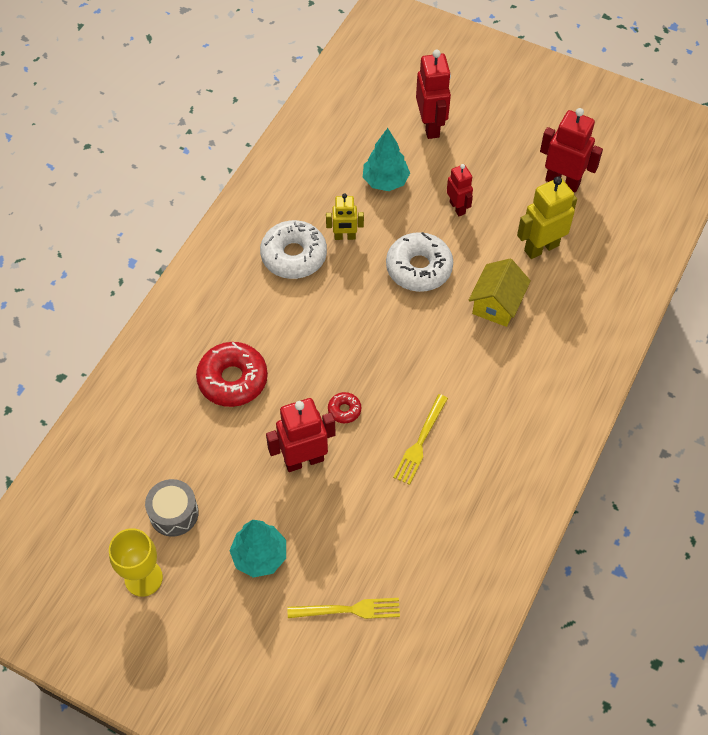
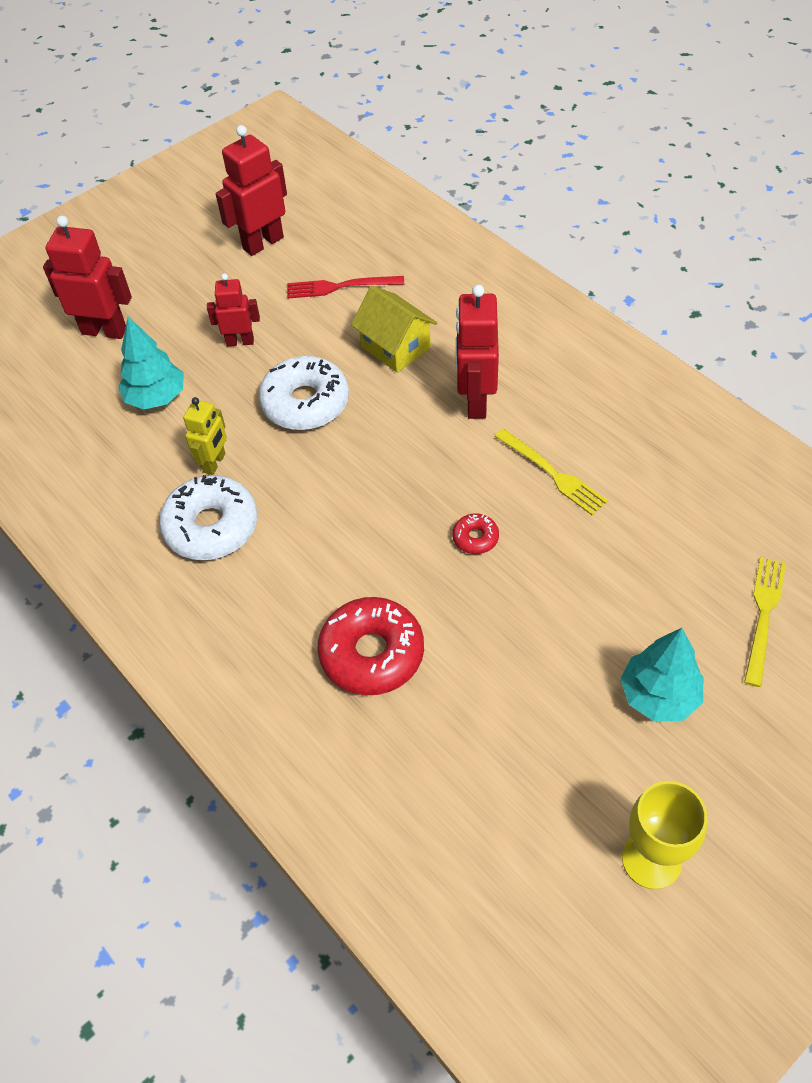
camera: 65 degrees left, 5 degrees down
(174, 513) = (558, 789): grey drum -> none
(304, 460) = (531, 604): red robot -> red robot (475, 401)
(541, 247) = (340, 287): yellow robot -> red fork

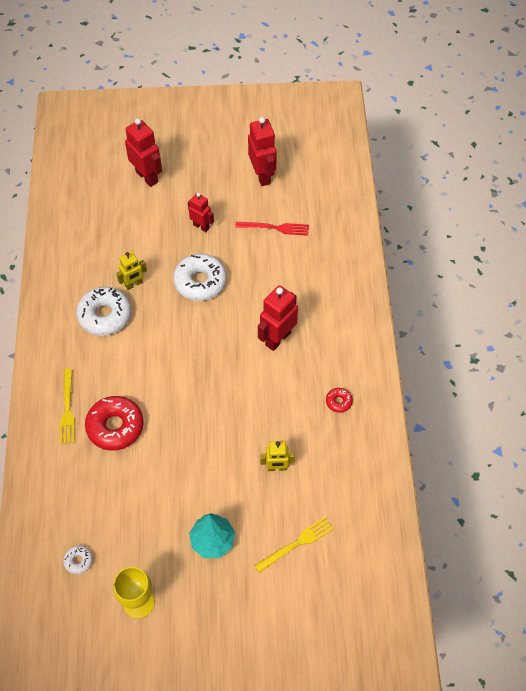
camera: 35 degrees right, 5 degrees up
(156, 398) = (138, 231): turquoise tree -> none
(263, 243) = (262, 175): red robot -> red robot turned 75 degrees clockwise
(340, 287) = (275, 228): red fork -> red fork turned 150 degrees clockwise
(395, 347) = (269, 281): yellow house -> none
(475, 538) = (209, 407): red donut -> red donut (338, 402)
(507, 875) = (78, 561): none -> white donut
(552, 474) = (275, 403): yellow fork -> yellow fork (67, 409)
(639, 546) = (277, 468): none -> yellow robot

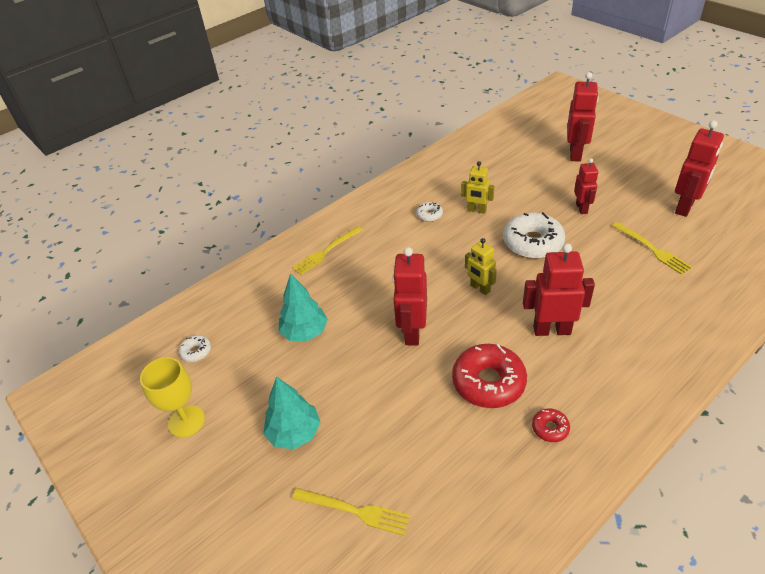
camera: 55 degrees right, 15 degrees down
(105, 315) = (429, 215): white donut -> white donut, size x0.47
(115, 427) = (340, 288): red donut -> red donut (488, 382)
(134, 478) = (304, 332): none -> turquoise tree
(201, 414) = (412, 332): none -> red robot
(275, 228) = (652, 249): red fork -> yellow fork
(277, 468) = (420, 429): yellow robot -> yellow robot (480, 288)

